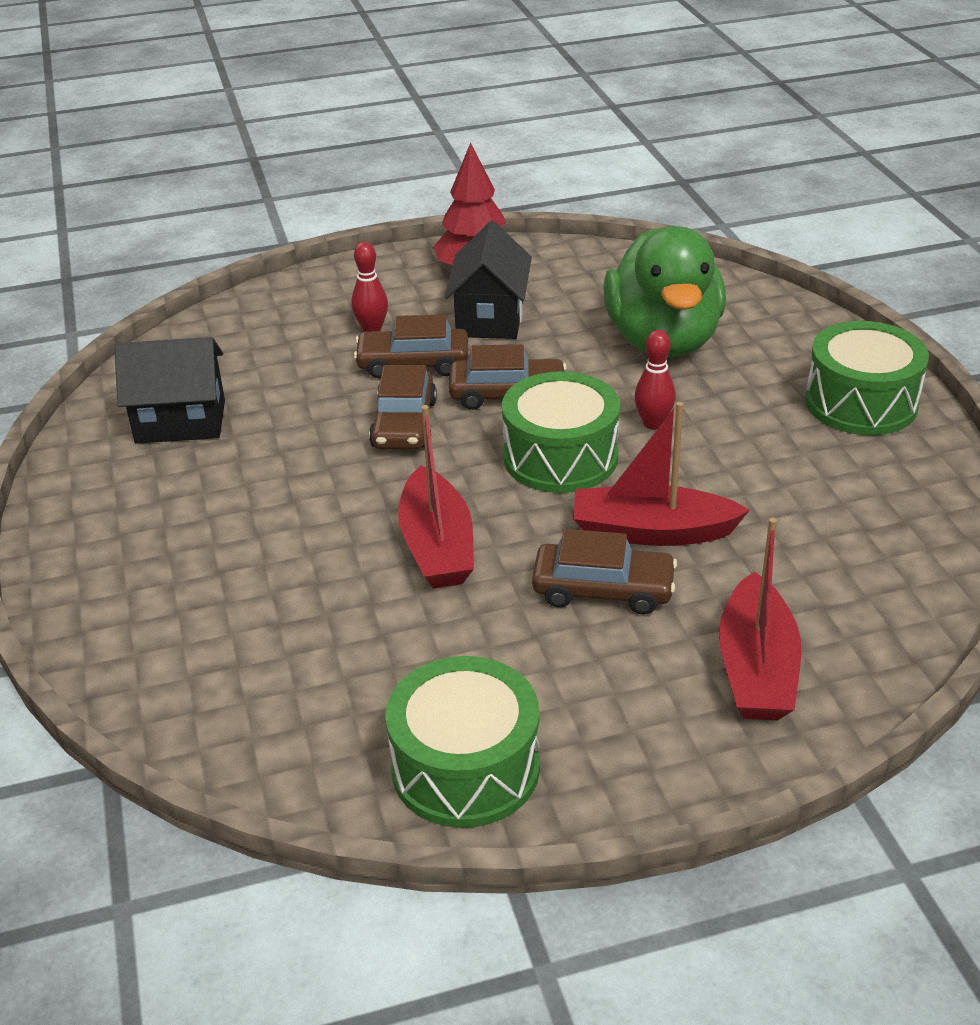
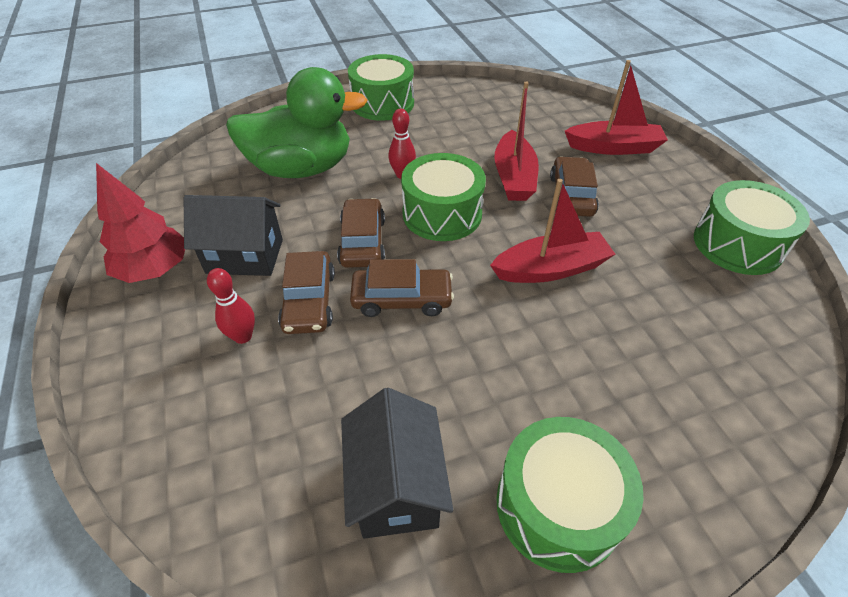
camera: 95 degrees left, 10 degrees up
(124, 512) = (558, 505): none -> green drum

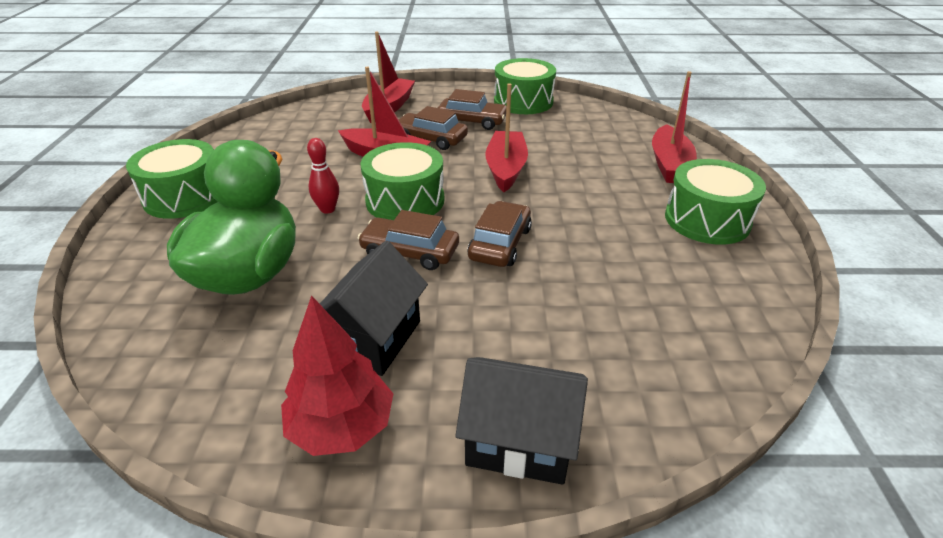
camera: 70 degrees left, 10 degrees down
(243, 336) = (499, 352): red bowling pin -> none
(309, 301) = (472, 299): brown car -> brown car (472, 121)
(396, 486) = (685, 283): black house -> black house (519, 442)
(689, 442) = (669, 165): none -> red boat

